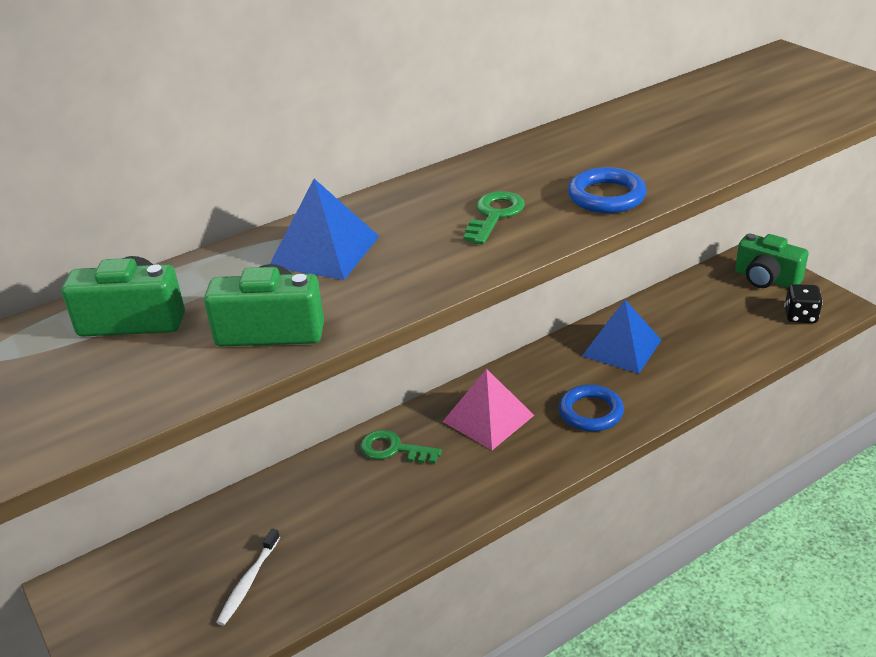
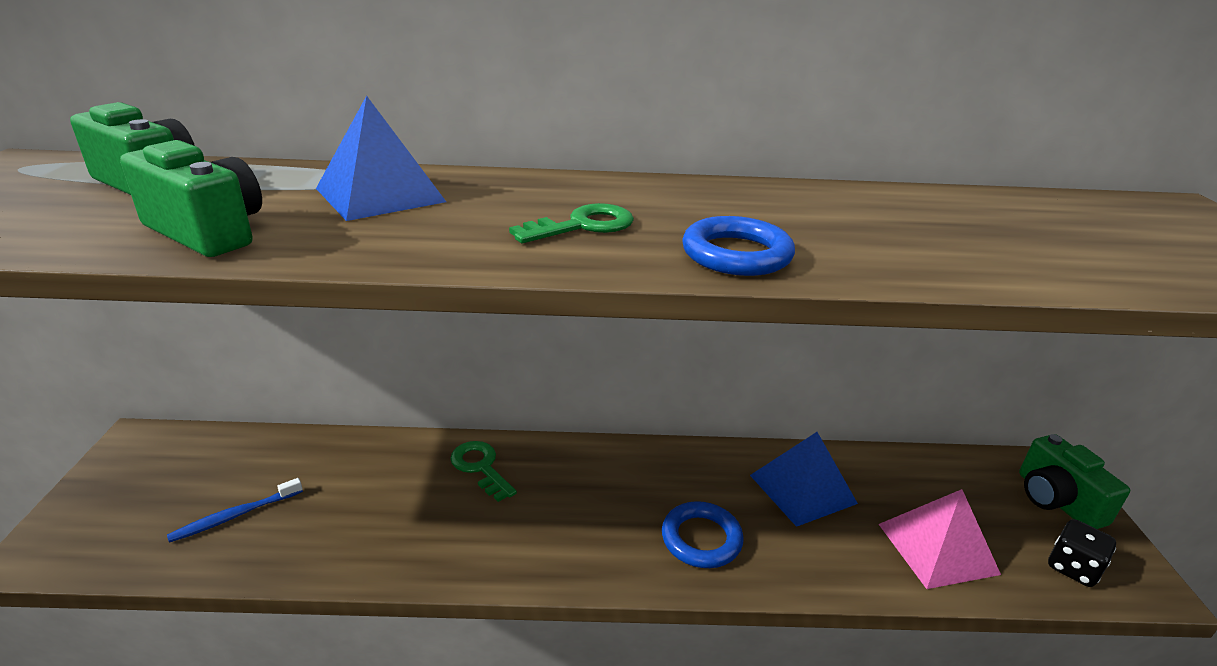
camera: 30 degrees right, 5 degrees down
(248, 582) = (235, 516): white toothbrush -> blue toothbrush
(488, 418) = (593, 486): pink pyramid -> pink pyramid (937, 548)

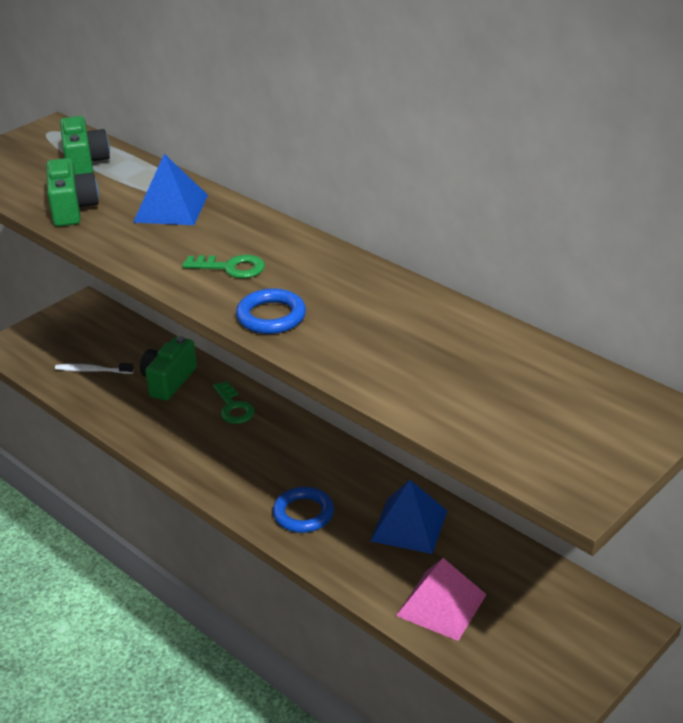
camera: 45 degrees right, 5 degrees up
(235, 516) = (92, 370): blue toothbrush -> white toothbrush
(480, 467) = (233, 407): green key -> green key turned 150 degrees clockwise
(1056, 500) = (587, 638): green camera -> green camera (168, 381)
(1072, 568) = (516, 670): black dice -> none

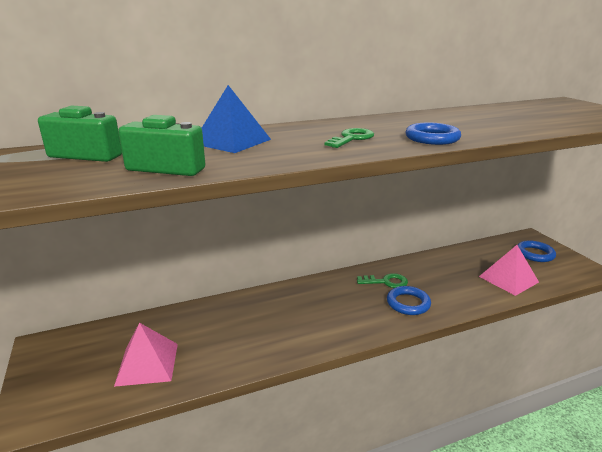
camera: 65 degrees left, 10 degrees down
(92, 370) = (147, 364): white toothbrush -> pink pyramid
(168, 381) = (210, 324): green camera -> none
(233, 407) = (273, 302): green key -> green key (386, 282)
(409, 525) = (437, 271): blue pyramid -> none
(559, 632) = (534, 254): none -> blue ring

